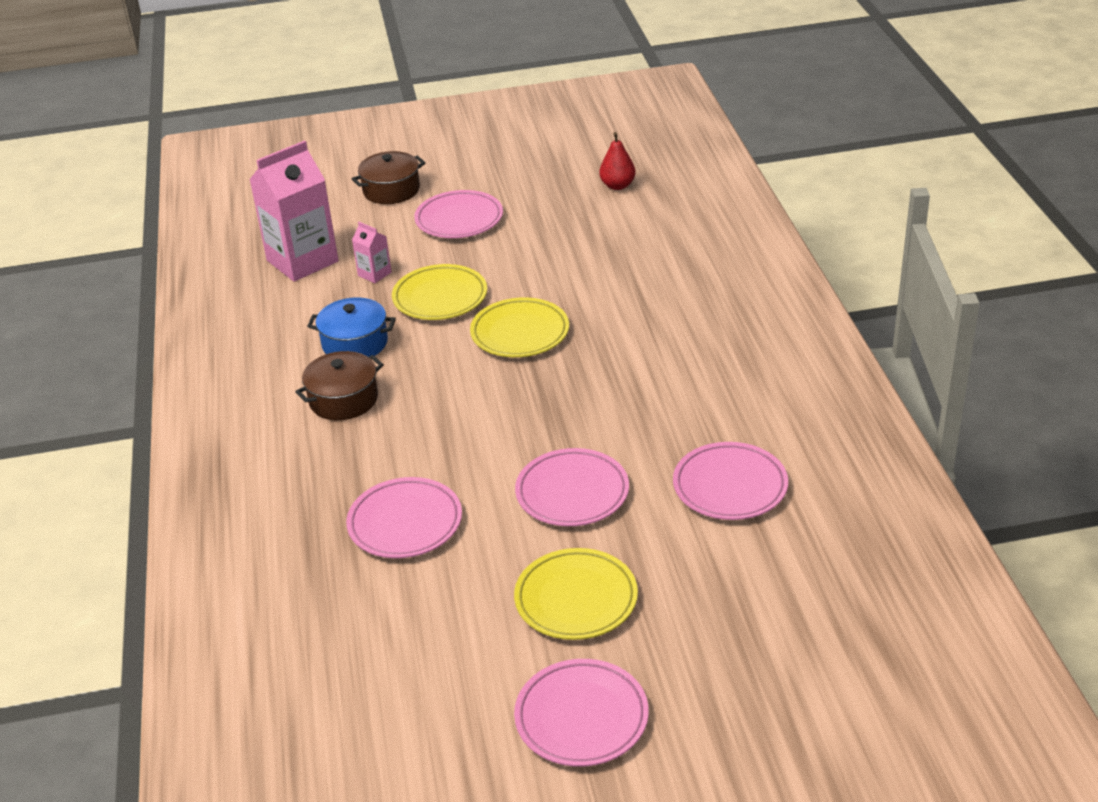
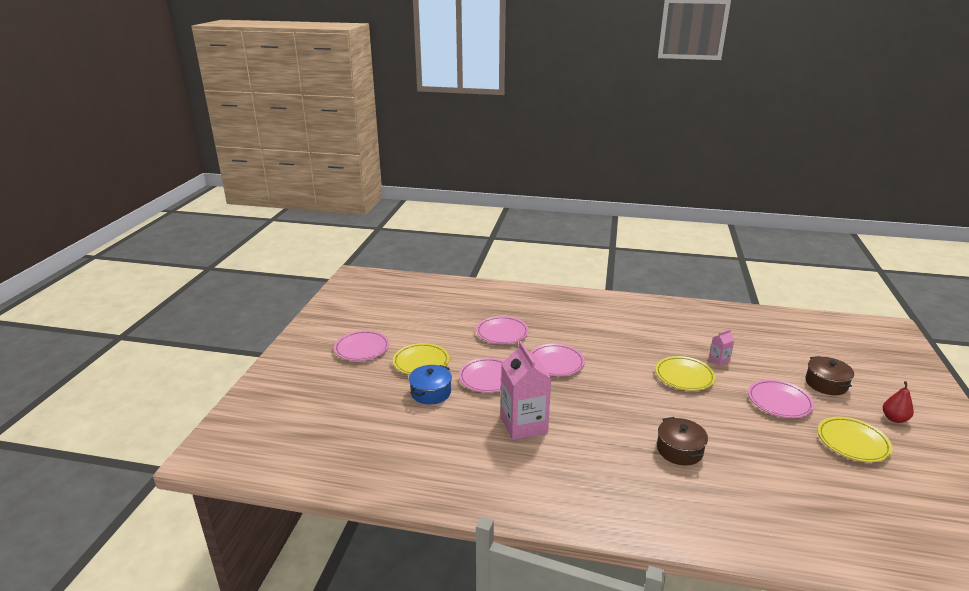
camera: 110 degrees right, 10 degrees down
(302, 261) = (741, 341): pink carton -> pink carton (524, 425)
(343, 399) = (602, 333): brown pot -> brown pot (679, 450)
(355, 343) = (649, 343): blue pot -> blue pot (431, 392)
(520, 333) = (634, 395): yellow plate -> yellow plate (852, 442)
(617, 186) = (821, 487): red pear -> red pear (894, 419)
(730, 486) = (454, 427): pink plate -> pink plate (556, 363)

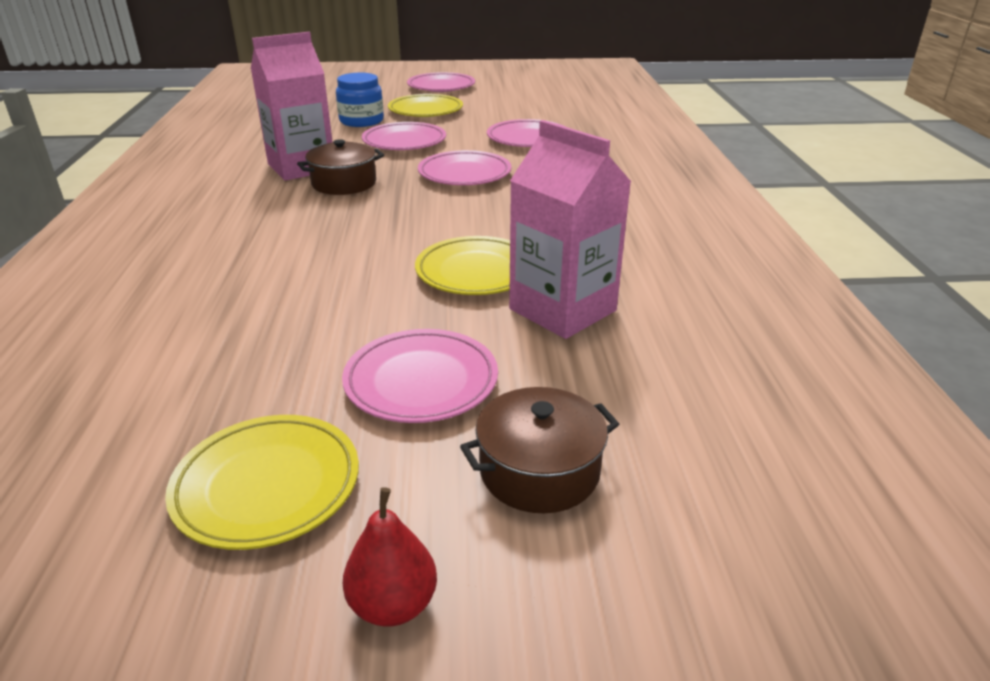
camera: 75 degrees right, 5 degrees up
(431, 392) = (361, 121): blue pot -> blue jar
(679, 450) = (243, 268): brown pot -> brown pot (344, 183)
(719, 360) = (562, 310): pink carton -> pink carton, size x2.23

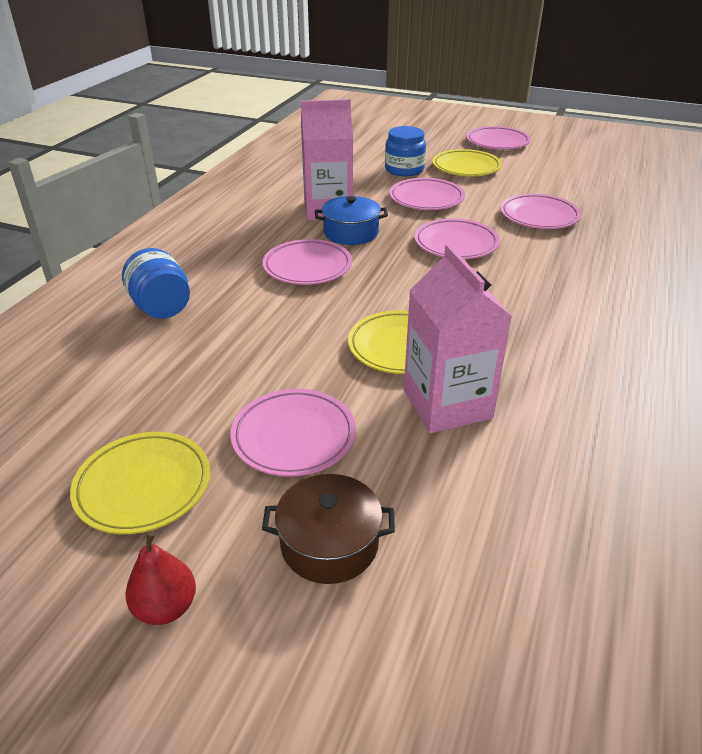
camera: 25 degrees right, 5 degrees up
(156, 296) = (161, 307): none -> blue jar
(317, 222) = (307, 267): none -> pink plate
(344, 183) = (351, 233): brown pot -> blue pot

